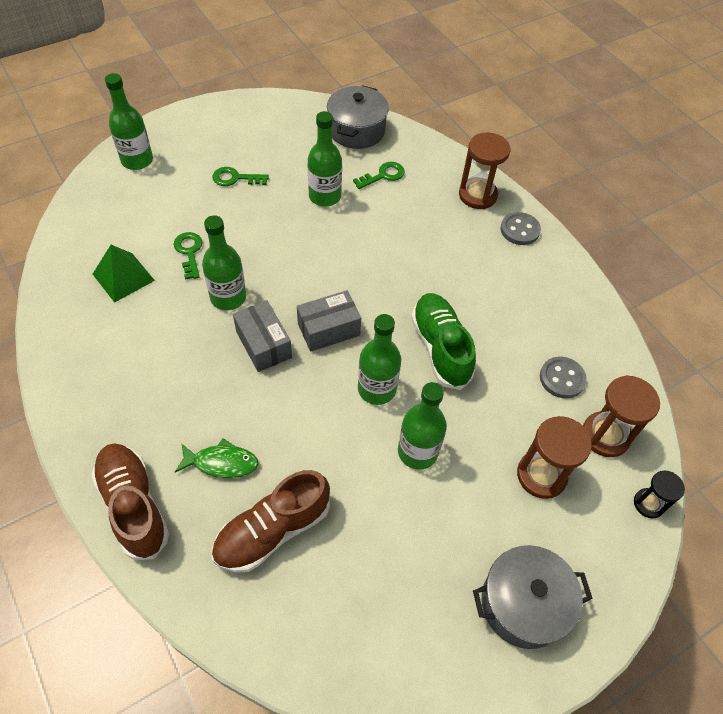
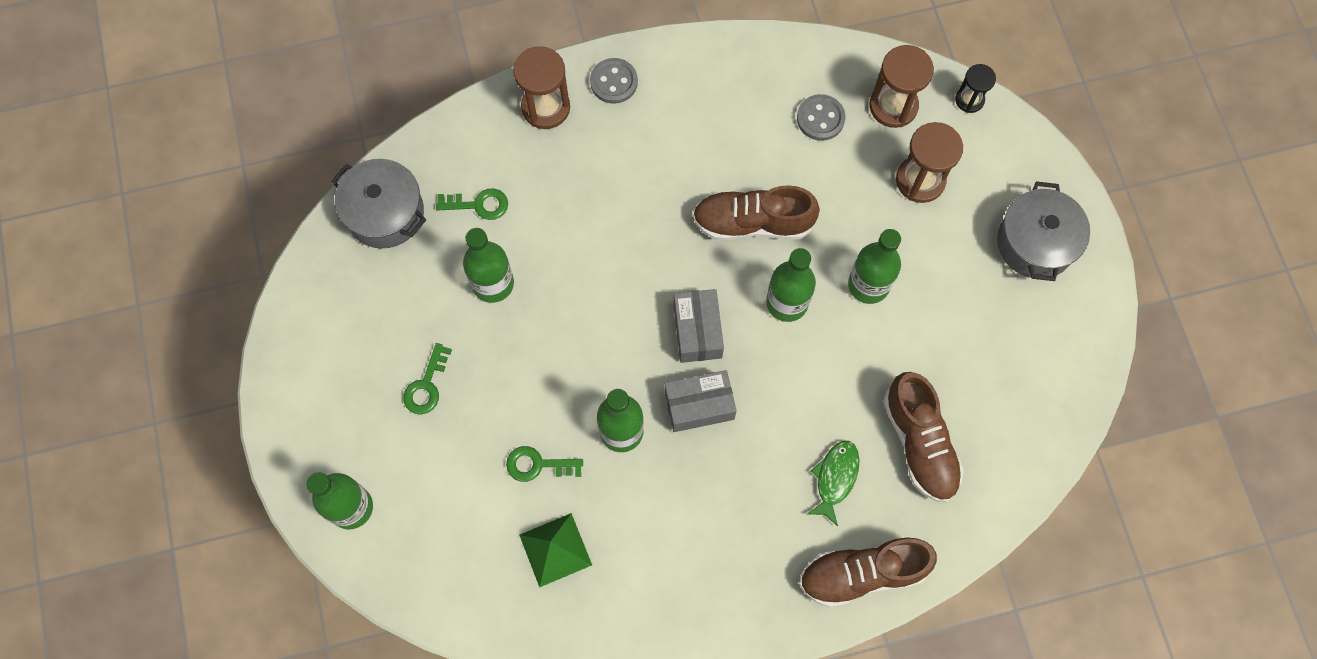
camera: 70 degrees left, 15 degrees up
(383, 175) = (478, 204): green key -> green key turned 105 degrees clockwise
(440, 348) = (753, 223): green shoe -> brown shoe

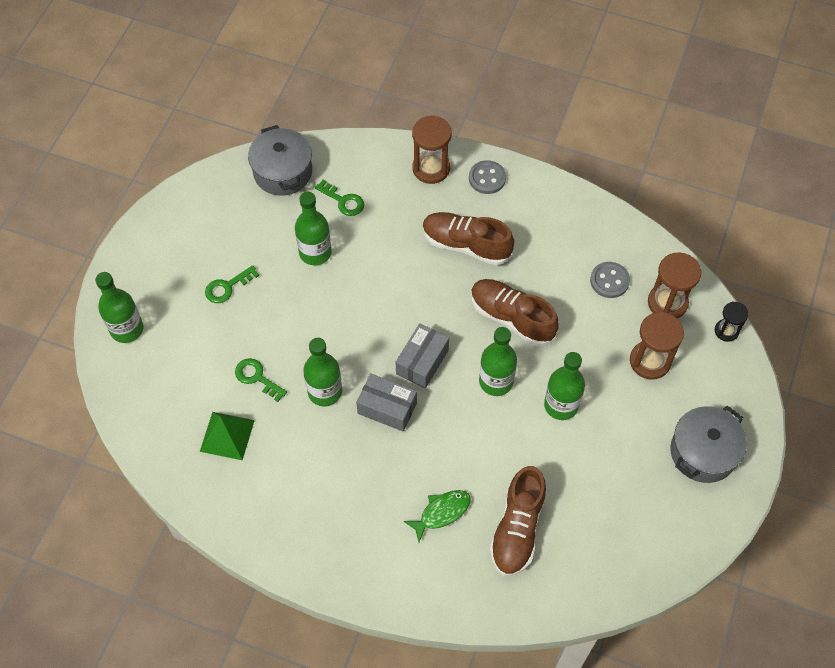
camera: 35 degrees right, 10 degrees down
(862, 573) = (412, 585): brown shoe -> brown shoe (466, 245)

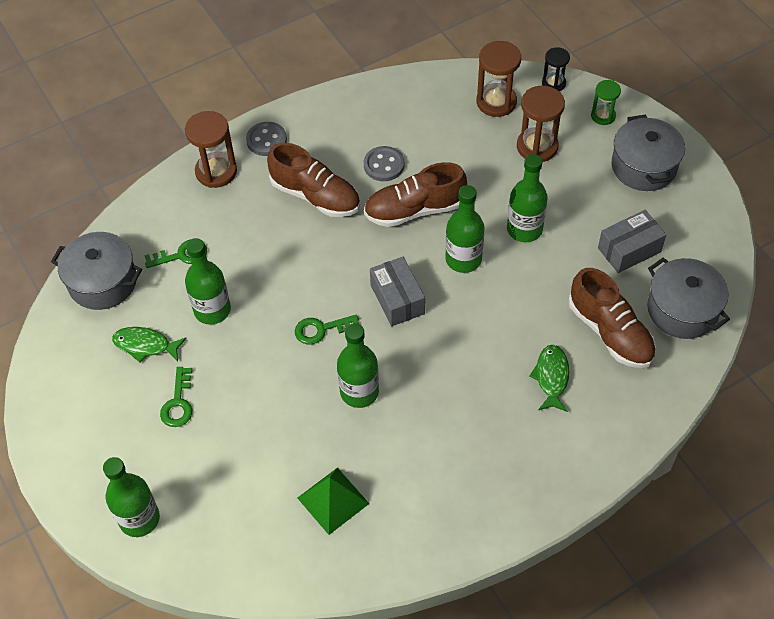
camera: 50 degrees left, 5 degrees down
(255, 234) = (145, 345): none -> green fish
(257, 377) = (295, 438): green key -> green key (321, 329)
(387, 408) = (418, 354): grey box -> grey box (629, 250)
(466, 245) = (315, 196): brown shoe -> brown shoe turned 120 degrees counterclockwise
(584, 570) = (682, 309): none -> grey pot
(609, 281) = (442, 124): grey button -> grey button (384, 165)
(727, 389) = (603, 116): none -> green hourglass

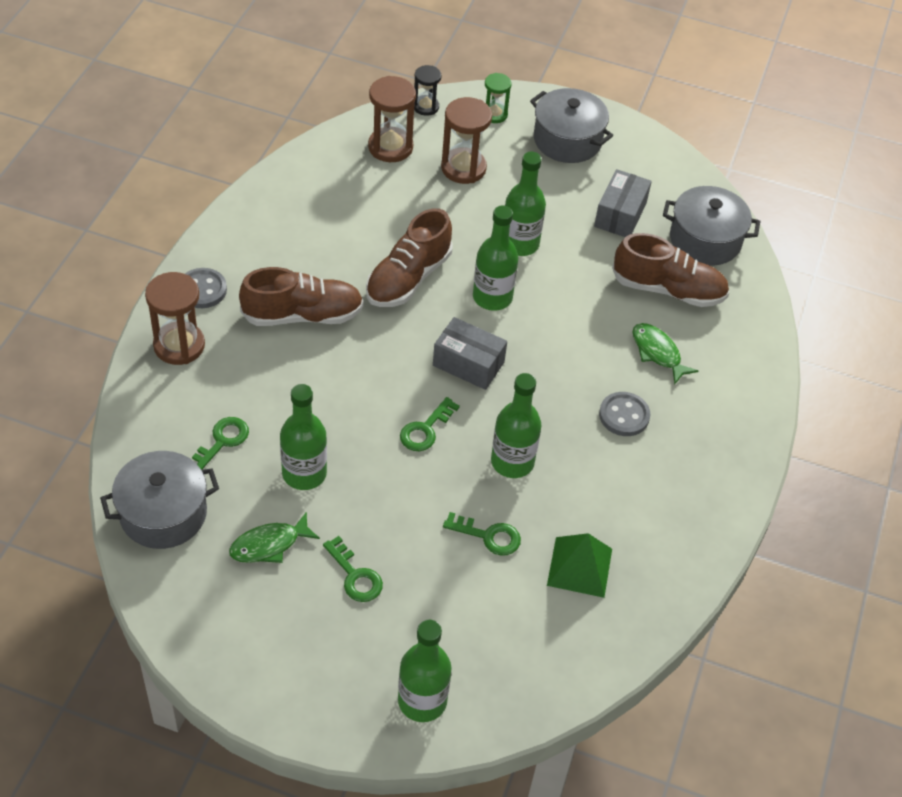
camera: 45 degrees left, 5 degrees down
(291, 435) = (488, 536): none -> green key
(384, 165) = (341, 254): grey button -> grey button (624, 415)

